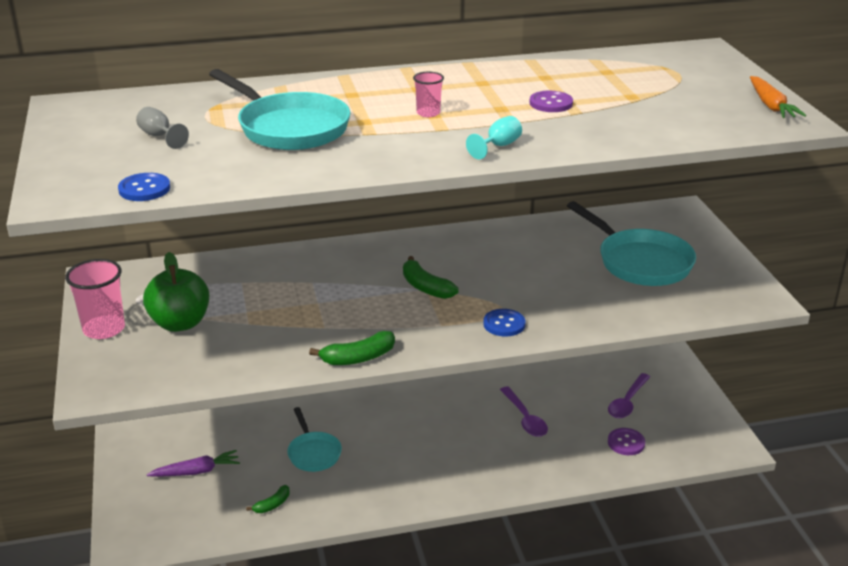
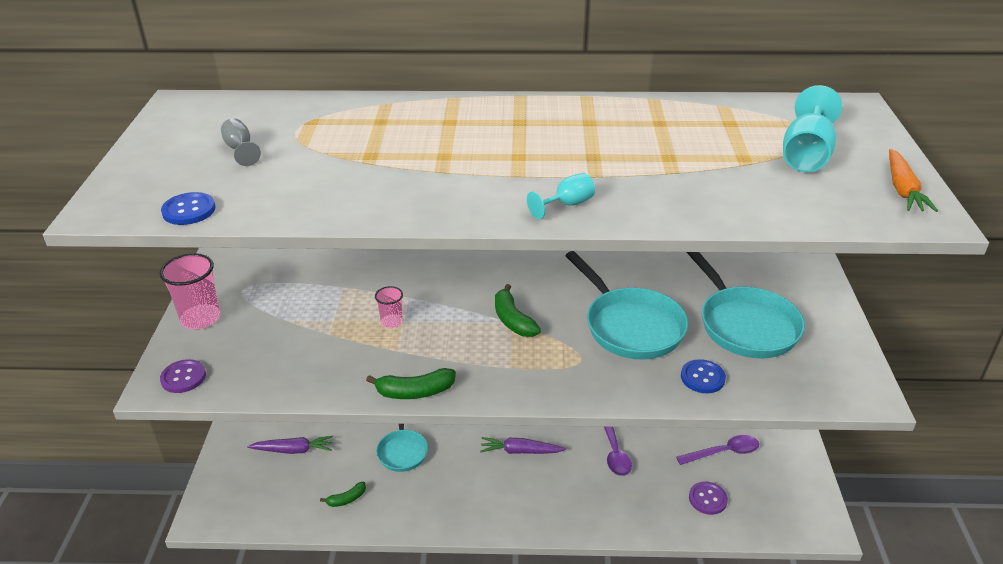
camera: 15 degrees right, 5 degrees up
(180, 323) = (269, 323): green apple -> none
(289, 128) = (367, 154): turquoise pan -> turquoise pan (630, 326)
(428, 113) = (514, 153): pink cup -> pink cup (391, 322)
(433, 433) = (520, 451): none -> purple carrot
(504, 324) = (574, 377): blue button -> blue button (702, 377)
(551, 103) = (650, 156): purple button -> purple button (183, 377)
(627, 402) = (723, 452): purple spoon -> purple spoon turned 150 degrees counterclockwise
(682, 89) = (806, 155): none -> turquoise goblet

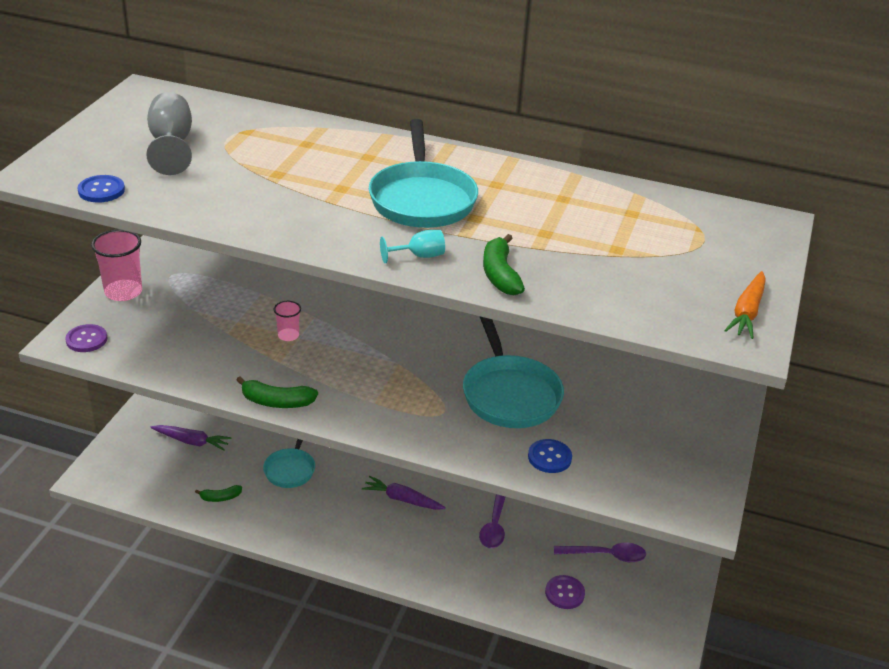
camera: 15 degrees right, 0 degrees up
(240, 149) = (171, 145): grey goblet -> grey goblet, size x1.80
(513, 320) = (400, 361): green banana -> green banana (500, 274)
(744, 324) = (624, 420): turquoise pan -> turquoise pan (422, 199)
(806, 155) = (680, 260): turquoise goblet -> none

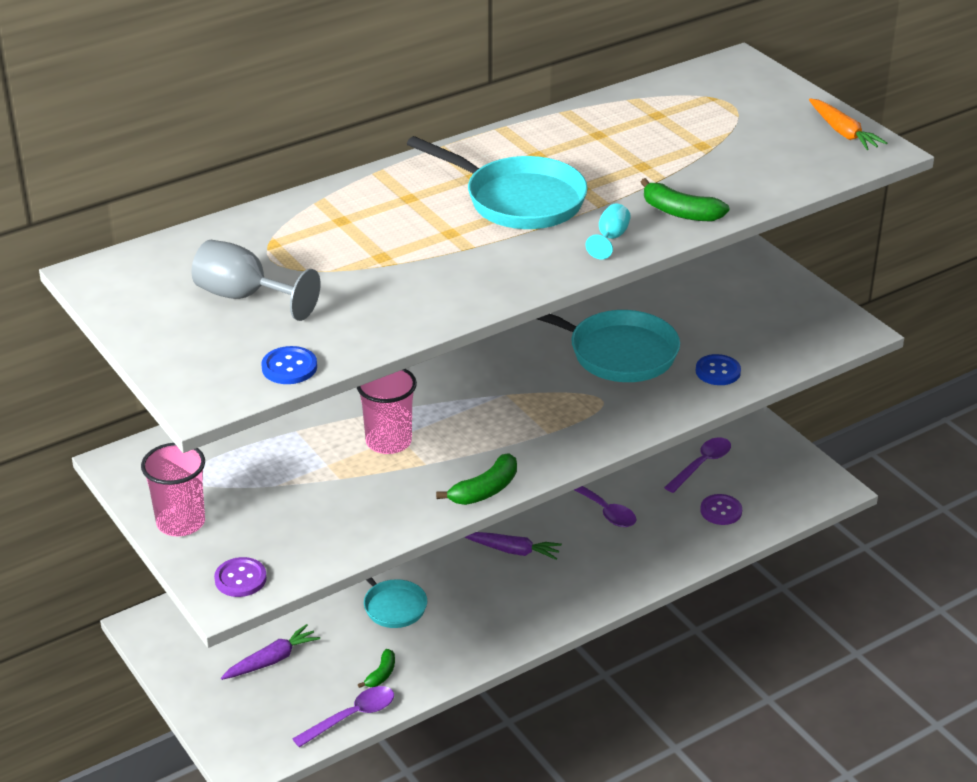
camera: 50 degrees left, 0 degrees up
(169, 504) = (352, 716): none -> purple spoon
(288, 335) = (388, 441): pink cup -> pink cup, size x1.81
(402, 499) = (512, 550): purple carrot -> purple carrot turned 135 degrees counterclockwise

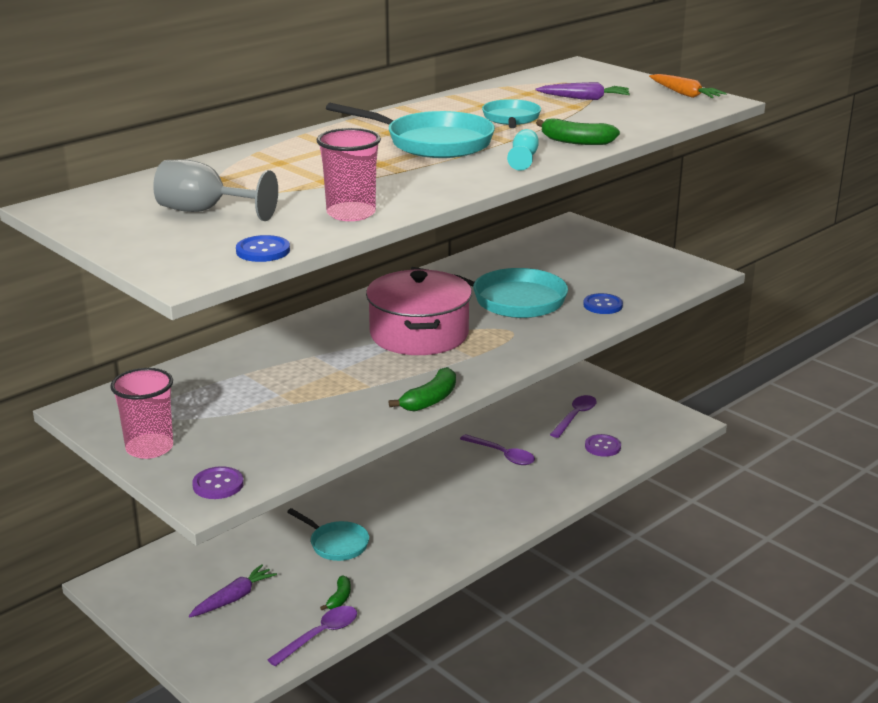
camera: 10 degrees left, 10 degrees down
(388, 441) = (331, 374): pink cup -> pink cup (351, 213)
(497, 394) = (419, 334): none -> pink pot
(512, 550) = (433, 492): purple carrot -> purple carrot (584, 98)
(621, 163) = (511, 119): none -> turquoise pan

